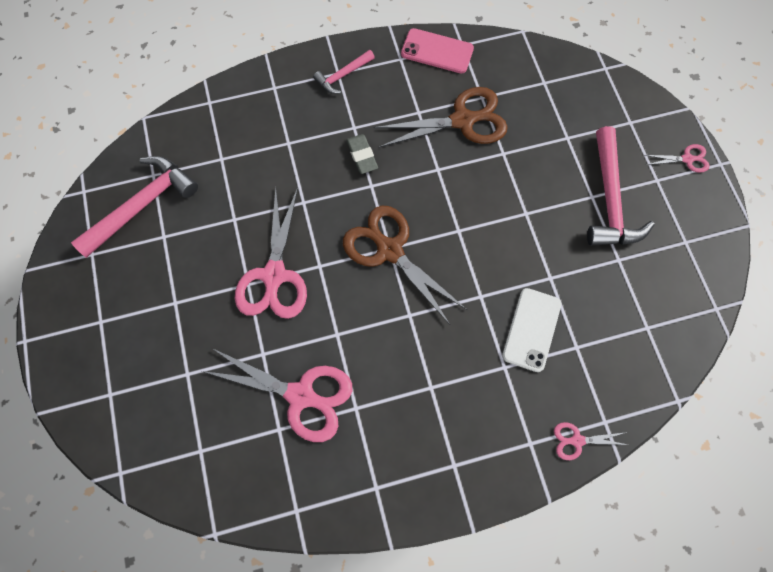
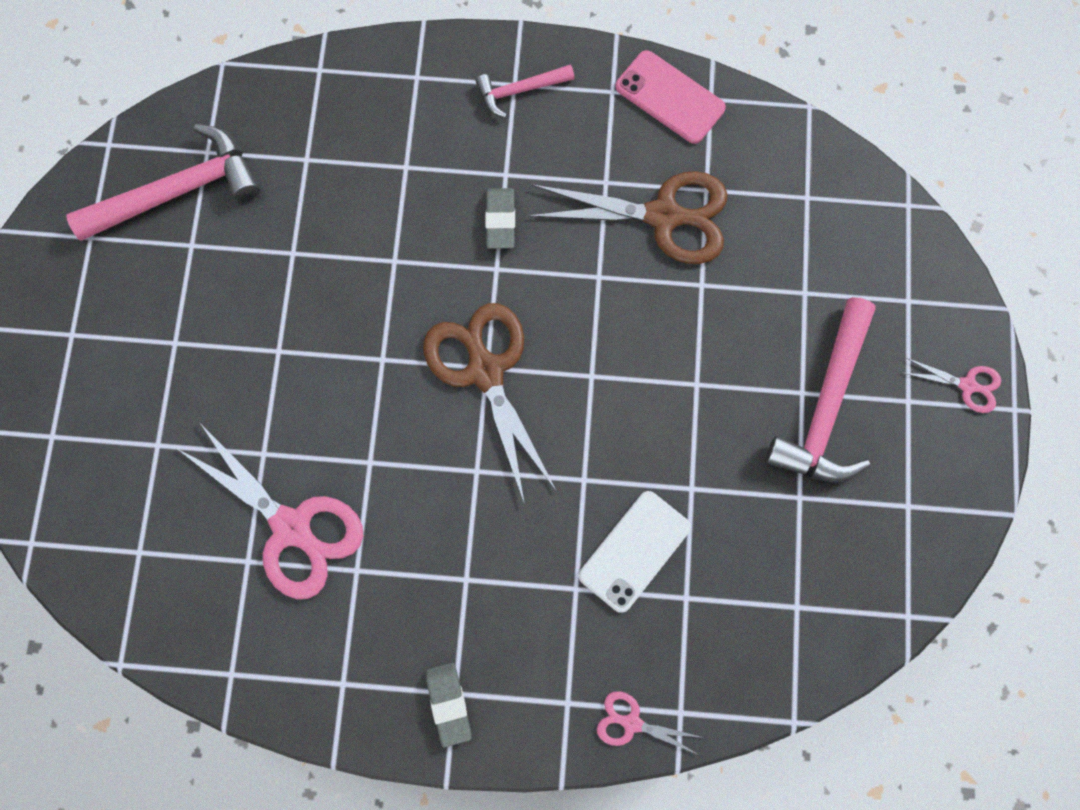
camera: 20 degrees right, 5 degrees up
(274, 276) = (317, 352): pink scissors -> none
(453, 474) = (449, 704): none -> grey eraser

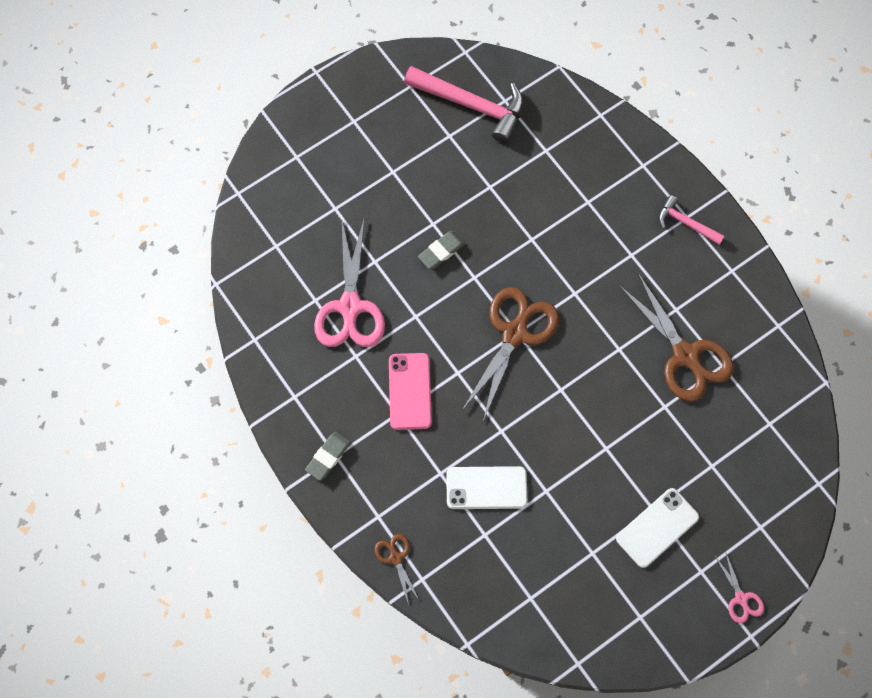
camera: 50 degrees right, 5 degrees down
(500, 220) = (603, 273): grey eraser -> grey eraser (441, 251)
(631, 723) = (395, 558): pink scissors -> brown scissors
(670, 97) = (758, 303): pink phone -> pink phone (410, 391)
(826, 406) = (657, 528): pink hammer -> white phone

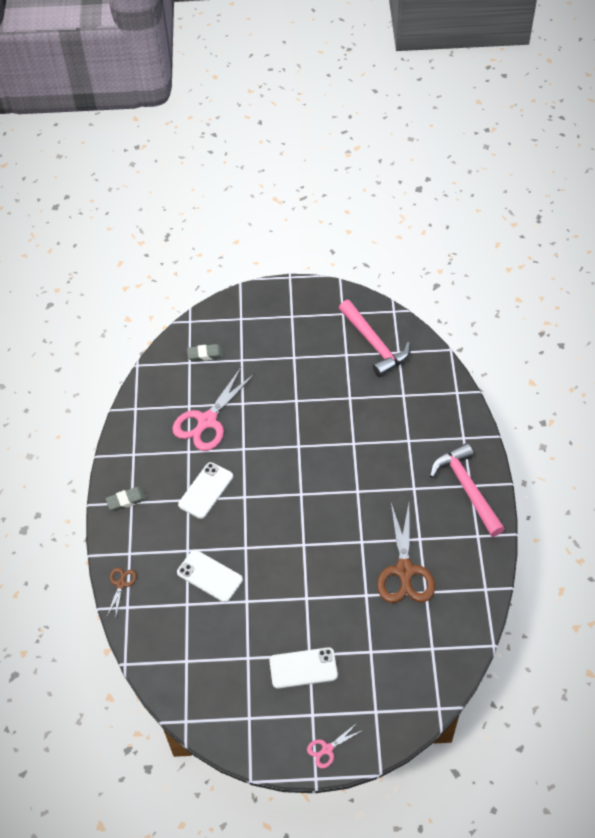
camera: 35 degrees right, 15 degrees down
(410, 391) = (206, 490): pink phone -> white phone
(441, 251) = (289, 419): grey eraser -> grey eraser (205, 354)
(515, 333) = (299, 493): brown scissors -> none
(686, 223) = (467, 488): pink hammer -> pink hammer, size x1.85
(741, 598) = (327, 749): pink scissors -> pink scissors turned 45 degrees clockwise

